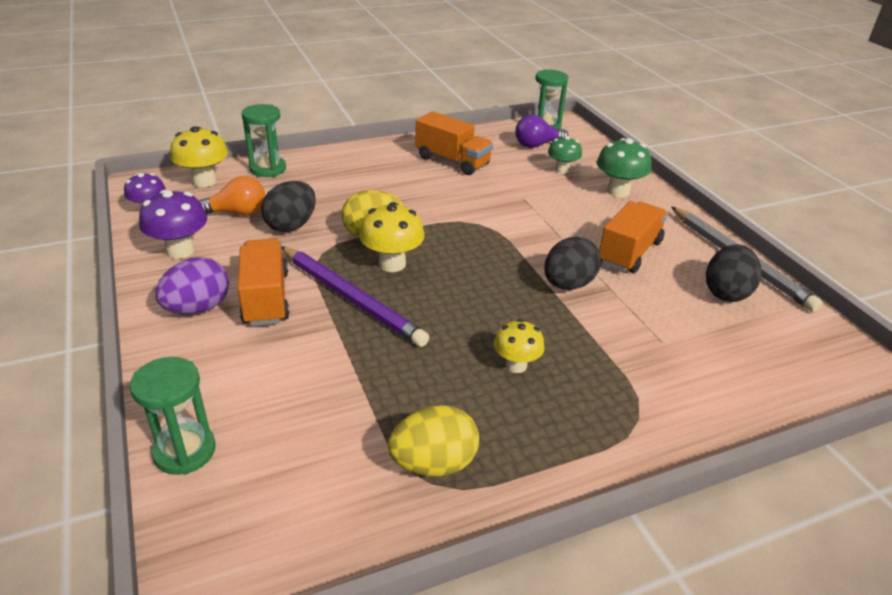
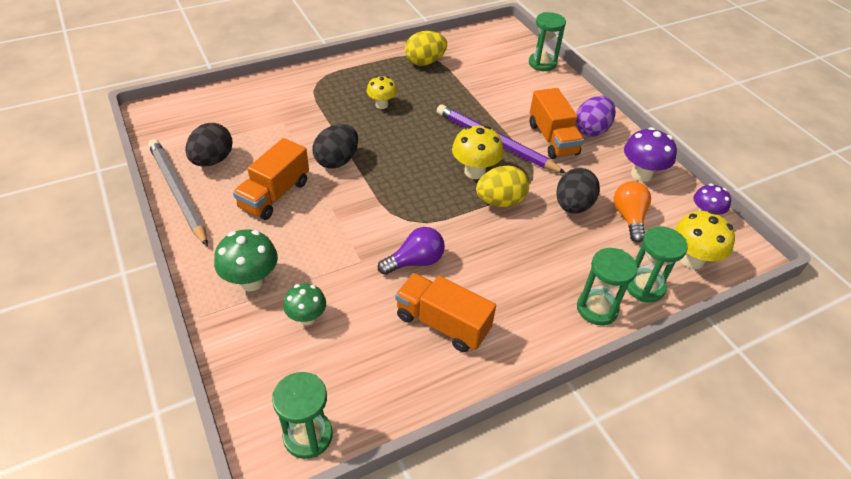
camera: 175 degrees right, 10 degrees up
(237, 213) = (629, 218): orange light bulb -> orange light bulb turned 105 degrees clockwise
(320, 160) = (597, 309): none -> green hourglass
(537, 145) = (329, 376): purple light bulb -> purple light bulb (415, 261)

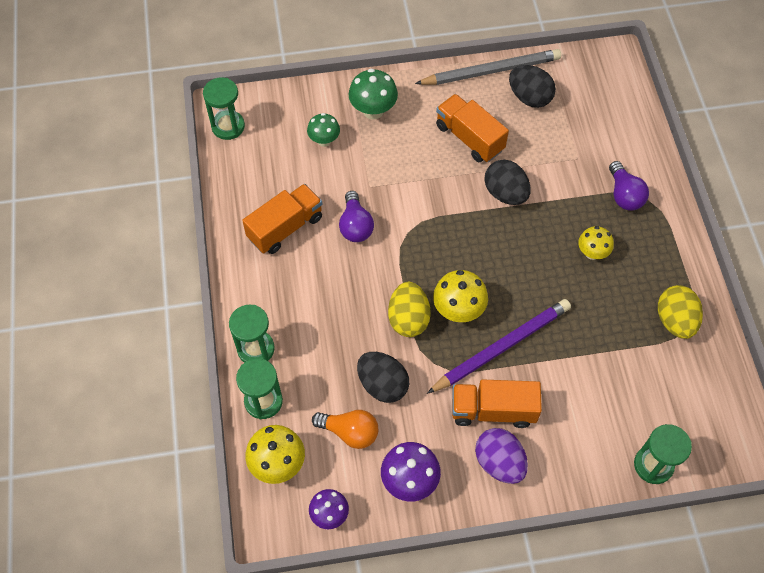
camera: 110 degrees right, 15 degrees up
(316, 94) = (624, 195): none -> purple light bulb

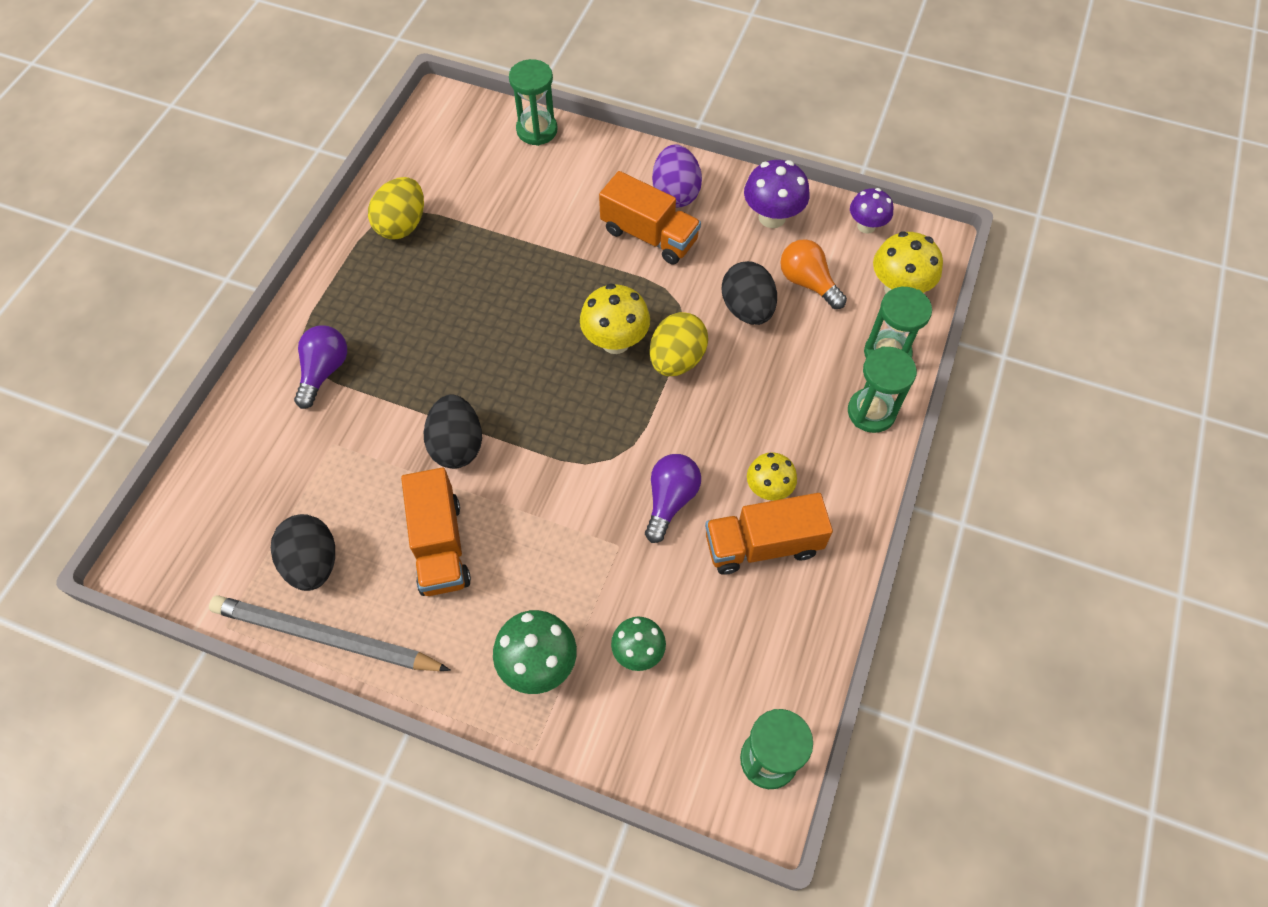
camera: 150 degrees left, 0 degrees up
(501, 347) = (597, 284): purple pencil -> none
(592, 253) = (421, 327): yellow mushroom -> yellow mushroom (768, 489)

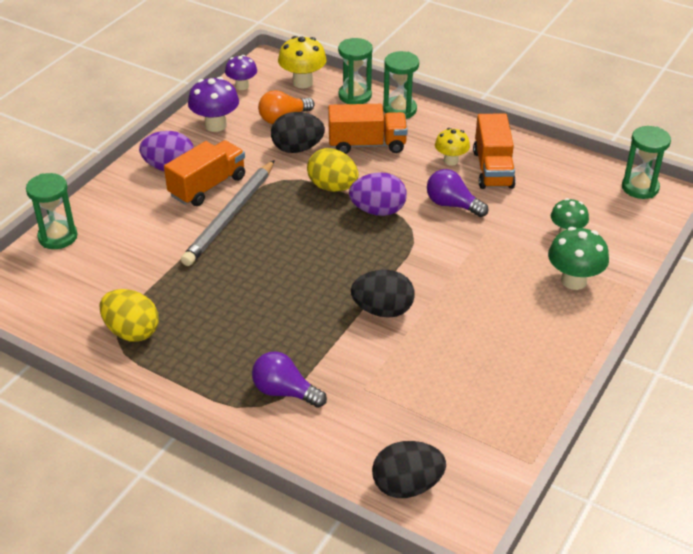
camera: 80 degrees left, 20 degrees down
(313, 563) = (479, 403): black egg -> black egg (407, 486)
(326, 637) = (546, 396): grey pencil -> grey pencil (230, 215)
(440, 545) = (473, 326): orange truck -> orange truck (367, 144)
(615, 341) = (306, 215): yellow mushroom -> none
(640, 415) = (378, 211): none -> purple egg

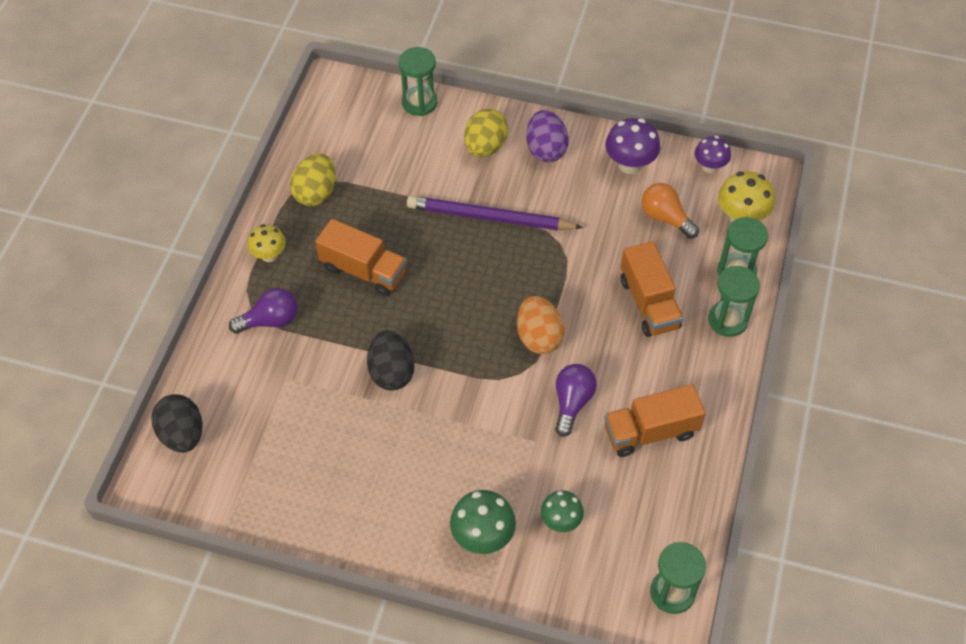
camera: 75 degrees right, 15 degrees up
(207, 186) = (528, 187): orange truck -> orange truck (363, 270)
(230, 215) = (490, 217): grey pencil -> purple pencil
(285, 392) = (270, 321): purple light bulb -> purple light bulb turned 60 degrees clockwise
(297, 148) = (617, 243): black egg -> none
(333, 187) = (563, 289): yellow egg -> yellow egg (485, 147)
(378, 211) = (539, 337): purple egg -> orange egg
(451, 161) = (650, 388): yellow mushroom -> yellow mushroom (269, 255)

